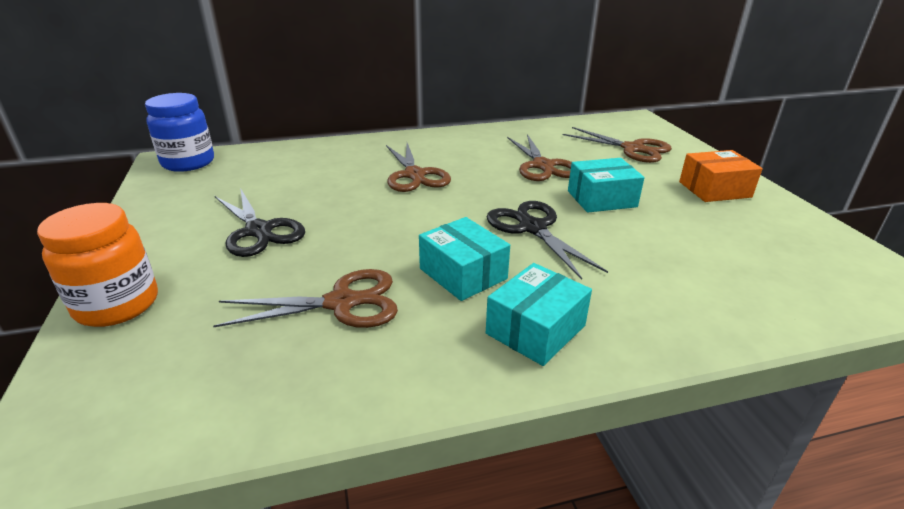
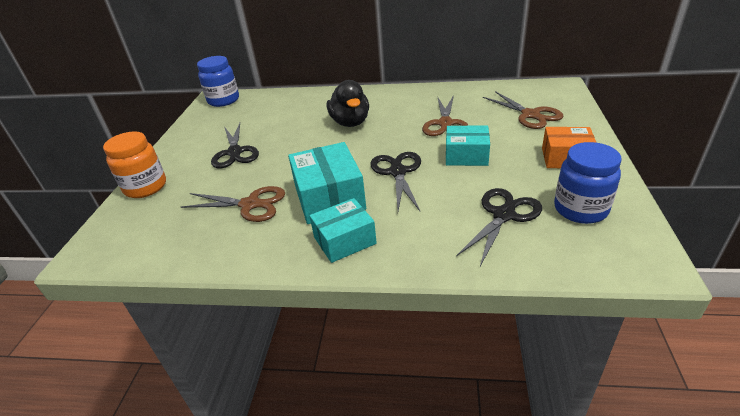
camera: 25 degrees right, 5 degrees up
(414, 175) = (350, 122): brown scissors -> black duck
(463, 274) = (329, 197): turquoise box -> turquoise box, size x1.51
(710, 261) = (503, 215): none -> black scissors
(785, 242) = (580, 209): none -> blue jar

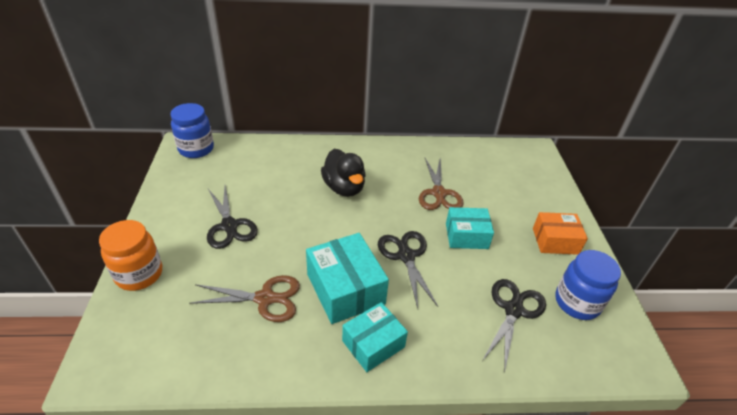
camera: 15 degrees left, 5 degrees up
(530, 115) = (515, 185): brown scissors -> none

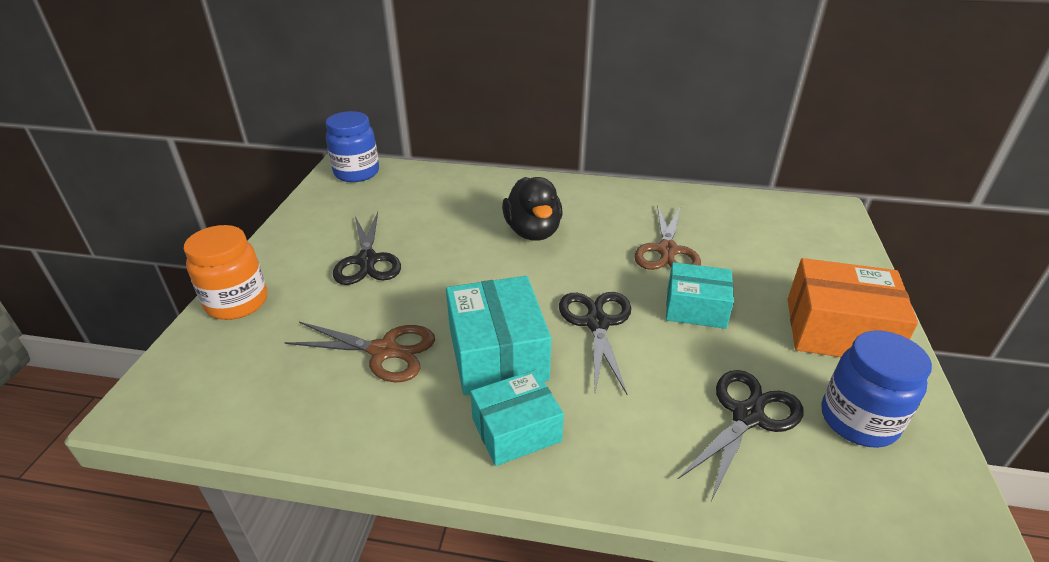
camera: 15 degrees right, 5 degrees down
(555, 241) = (838, 330): orange box -> orange box, size x1.51

